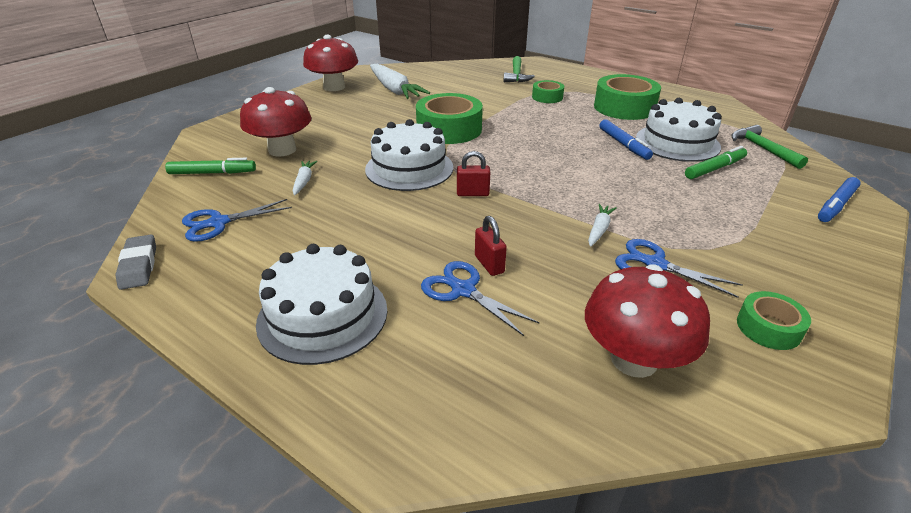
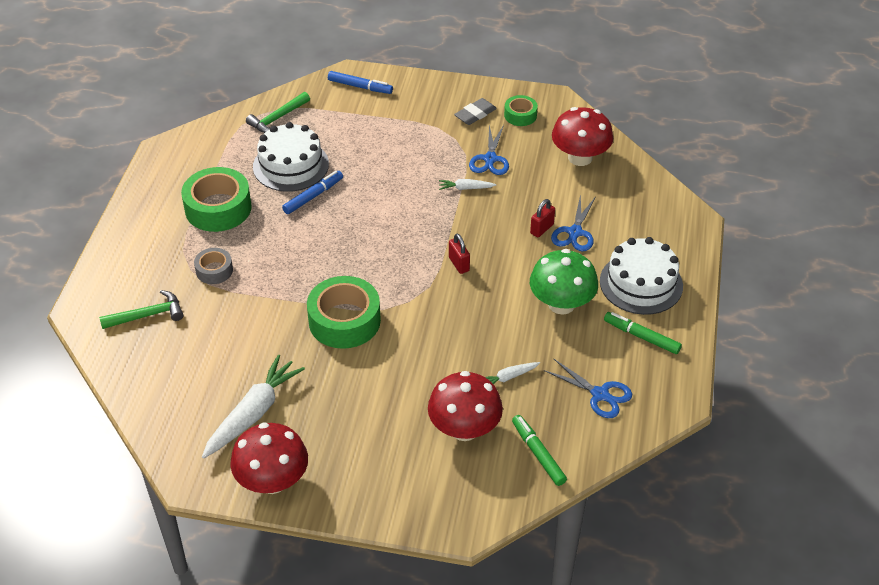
camera: 115 degrees left, 10 degrees up
(139, 266) = (673, 404): grey eraser -> grey eraser (475, 114)
(356, 239) = (561, 304): none -> green mushroom
(409, 168) = (442, 318): white cake -> none
(547, 97) = (214, 270): green tape -> grey tape
(714, 168) = (333, 142): green marker -> green marker (641, 337)

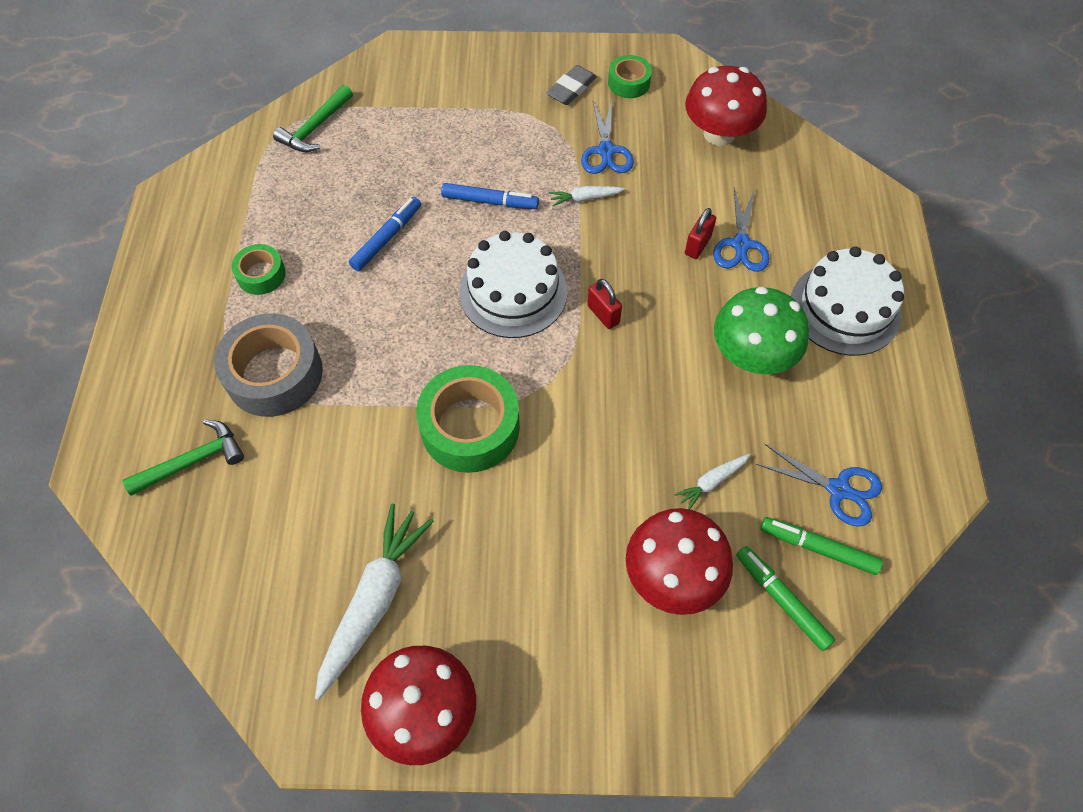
camera: 10 degrees left, 15 degrees up
(214, 270) = (274, 374): grey tape -> grey tape, size x1.88
(218, 208) = (261, 274): green tape -> green tape, size x0.53
(291, 165) = (347, 195): white cake -> white cake (513, 292)
(360, 87) = (414, 67): blue marker -> blue marker (490, 201)
(641, 337) = (868, 390): green marker -> green marker (818, 548)

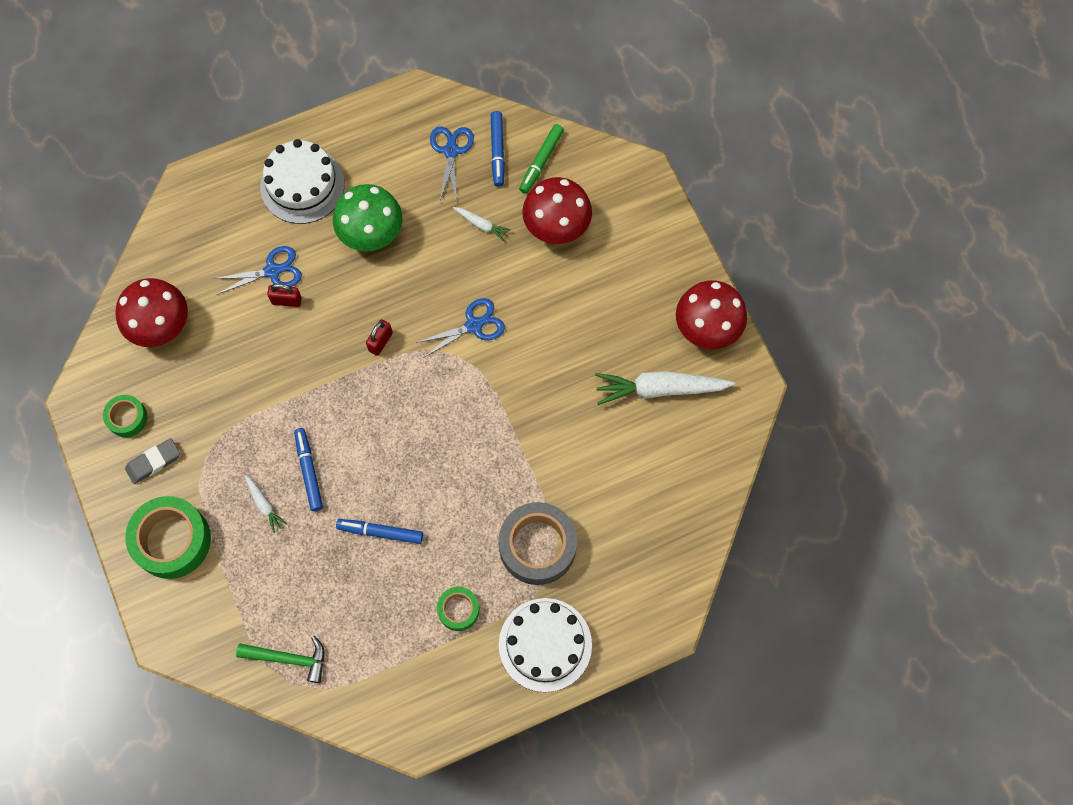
camera: 115 degrees left, 10 degrees up
(193, 461) = (629, 560): green hammer -> none
(470, 427) = (514, 390): green tape -> green tape (172, 540)
(513, 292) = (389, 413): white cake -> white cake (545, 644)
(571, 89) = (153, 462): grey eraser -> grey eraser turned 45 degrees counterclockwise
(585, 198) = (274, 400): white carrot -> white carrot (264, 505)
(606, 151) = (216, 405): blue scissors -> blue scissors (474, 325)
(818, 548) = (497, 151): green marker -> blue marker

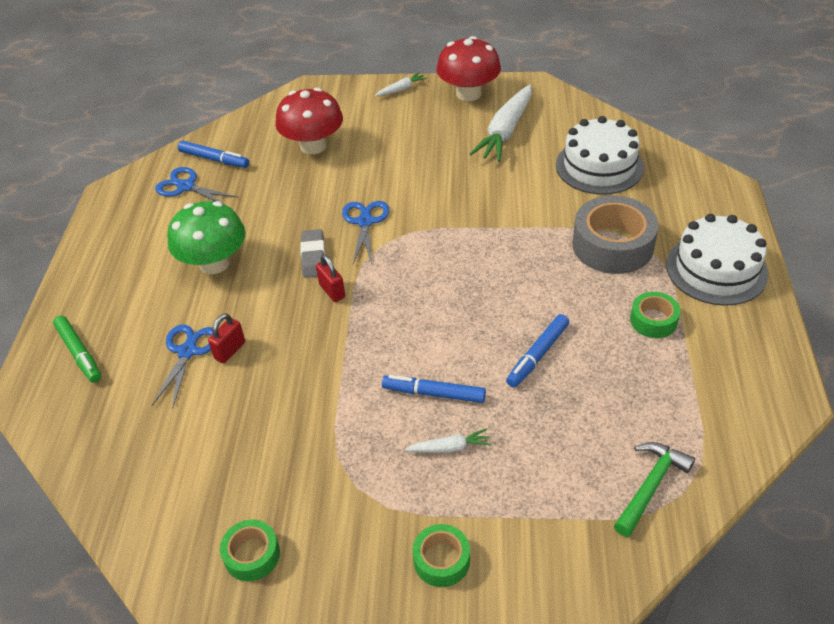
camera: 60 degrees left, 25 degrees down
(153, 462) = (328, 545): grey eraser -> grey eraser (313, 257)
(160, 325) = (163, 477): red mushroom -> none
(172, 540) = (441, 560): green tape -> green tape, size x0.53
(302, 185) = (119, 298): white cake -> white cake (599, 166)
(482, 225) = (273, 188): white carrot -> white carrot (401, 89)
(541, 161) = (248, 138): green marker -> green marker (79, 353)

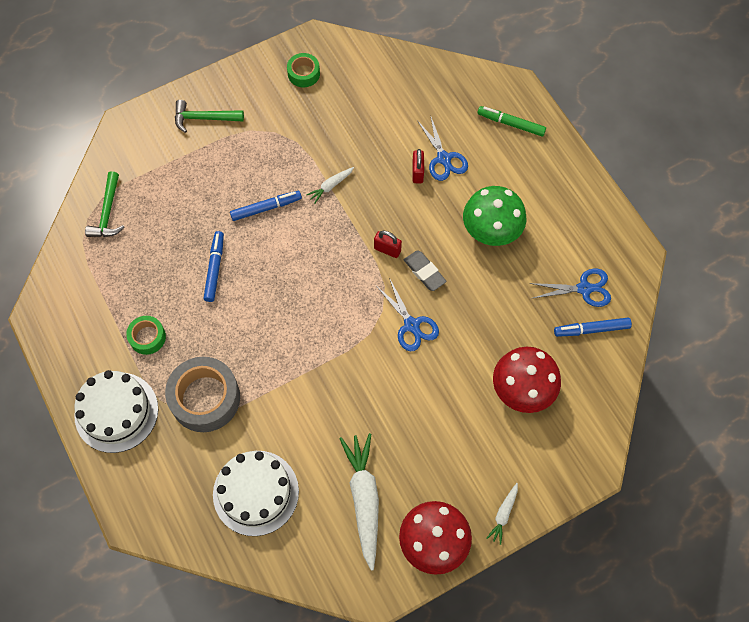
camera: 145 degrees right, 20 degrees up
(441, 560) = (204, 118): green tape -> green hammer
(449, 448) = (235, 179): white carrot -> white carrot (330, 186)

